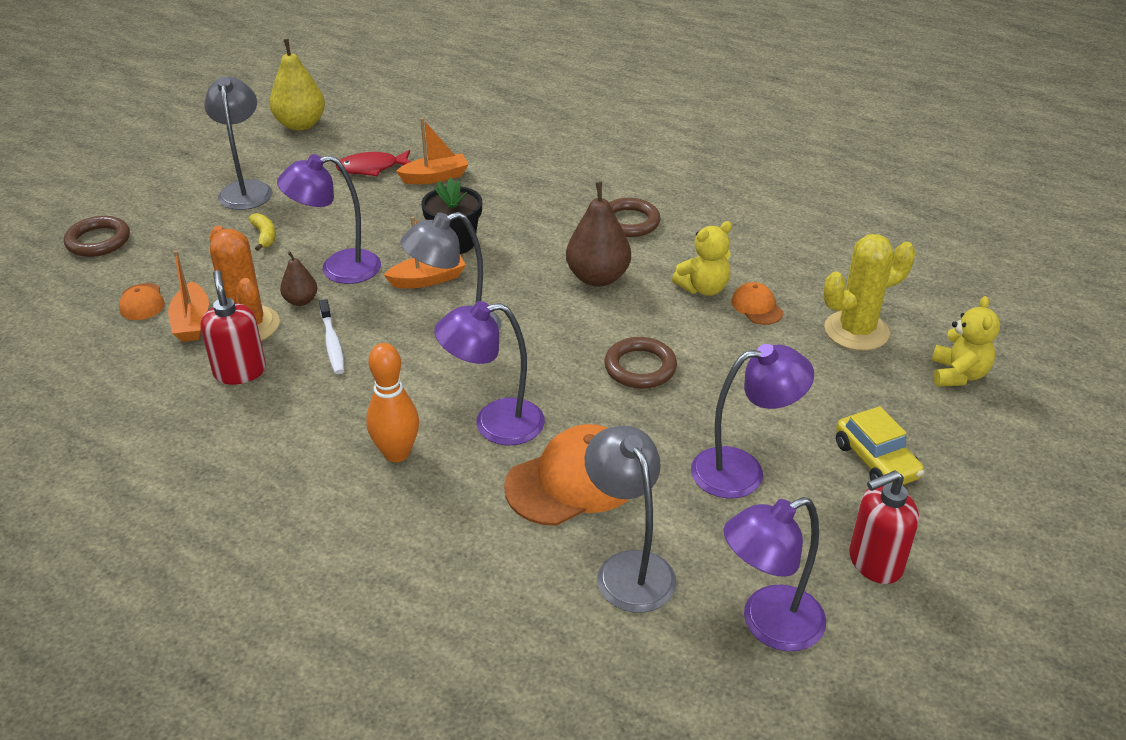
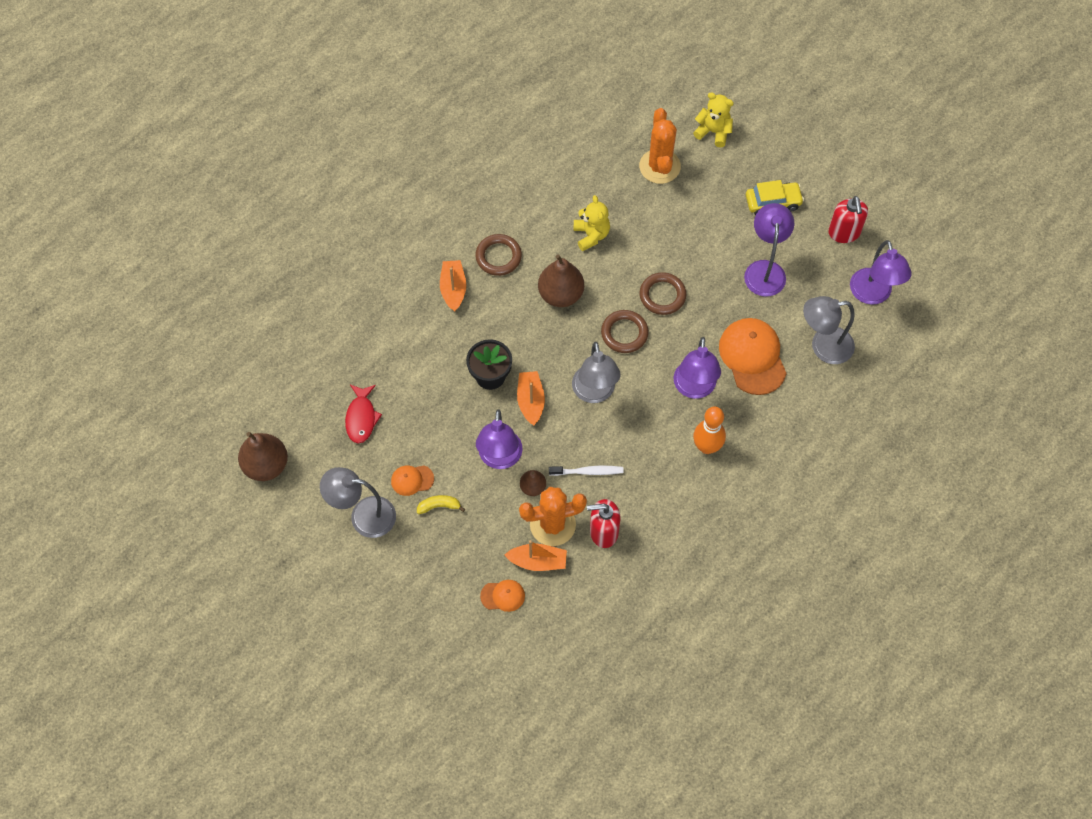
camera: 75 degrees left, 25 degrees up
(98, 241) = (407, 629): brown ring -> brown ring (624, 333)
(300, 124) = (266, 465): yellow pear -> brown pear
(435, 177) = (392, 373): orange boat -> orange boat (453, 289)
(757, 307) = (620, 211): orange cap -> orange cap (412, 480)
(856, 331) = (659, 166): yellow cactus -> orange cactus

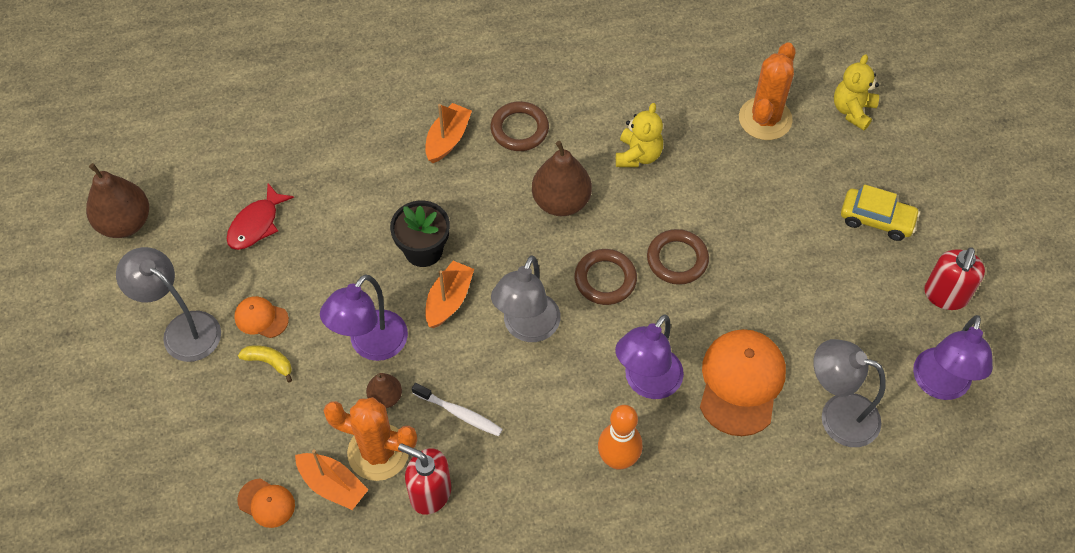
camera: 30 degrees right, 5 degrees down
(713, 132) = (852, 110): yellow teddy bear -> yellow teddy bear turned 120 degrees counterclockwise
(765, 270) = (819, 290): purple lamp -> none

